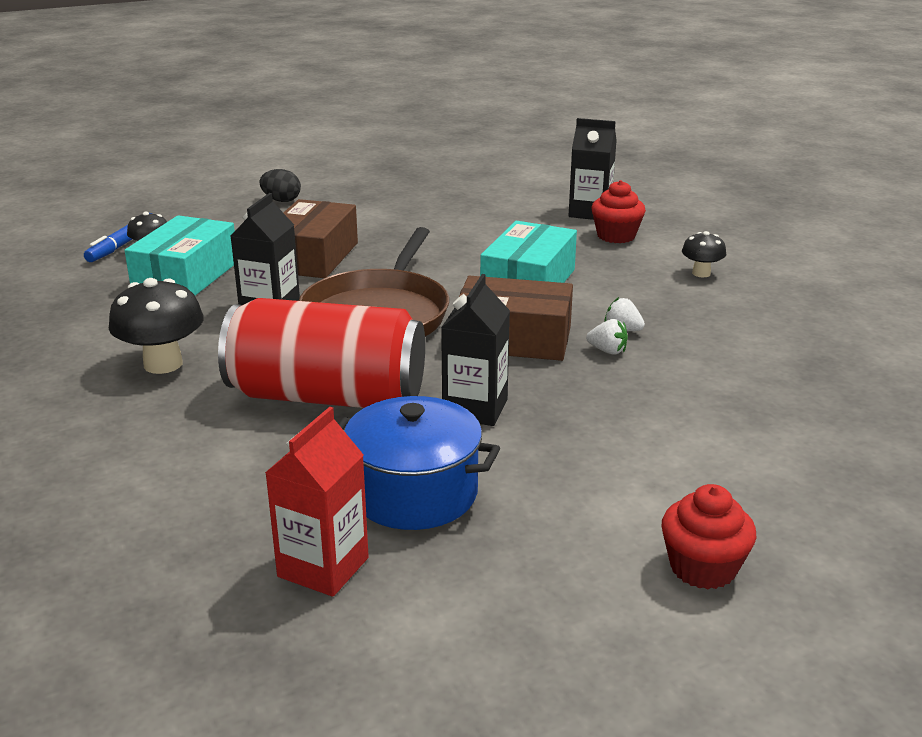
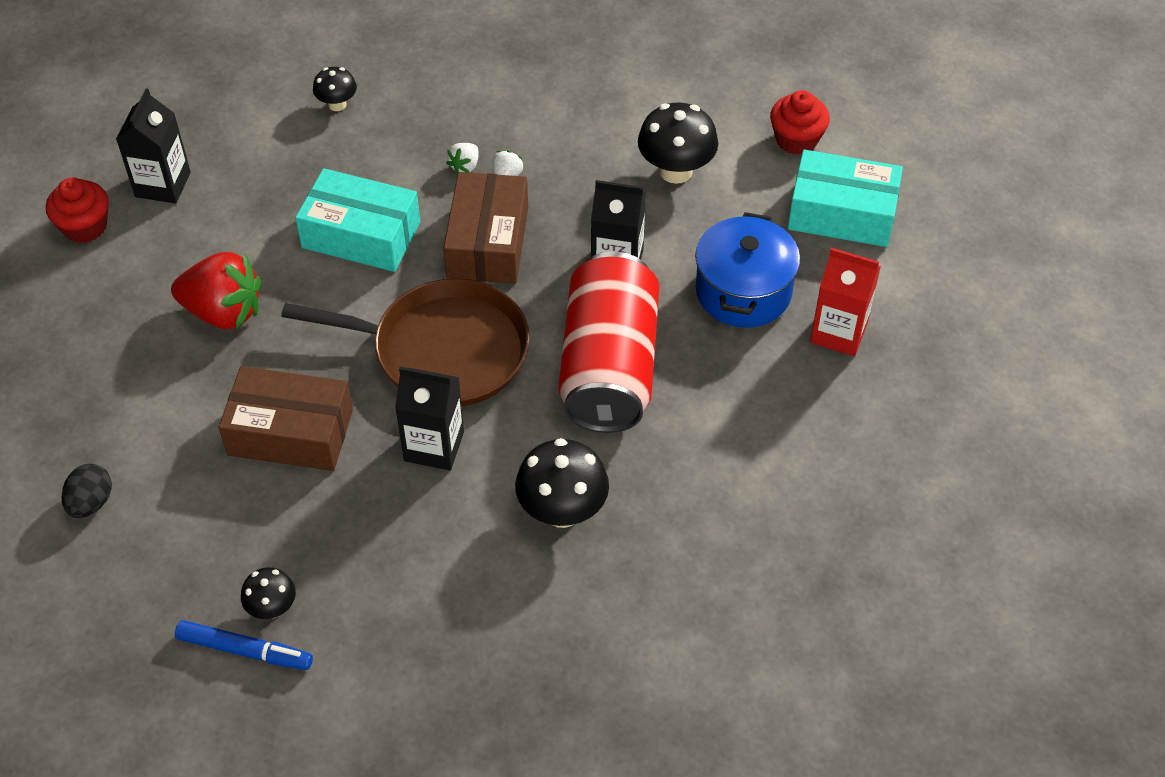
camera: 95 degrees left, 25 degrees up
(186, 276) = (347, 549): turquoise box -> turquoise box (842, 213)
(447, 234) = (223, 312): none -> red strawberry
(616, 236) = (236, 164): red cupcake -> red cupcake (85, 226)
(626, 457) = (676, 171): none -> black mushroom

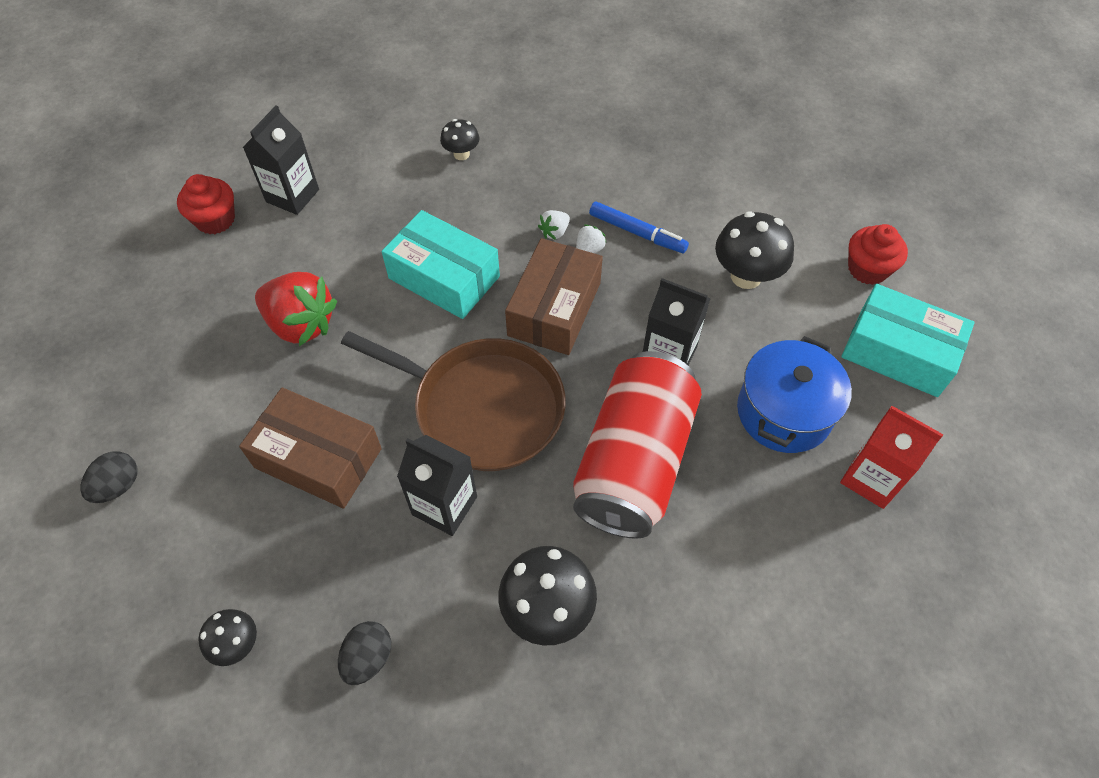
camera: 15 degrees right, 5 degrees up
(245, 650) = (195, 686): blue marker -> blue marker (637, 233)
(404, 589) = (368, 658): none -> black egg

